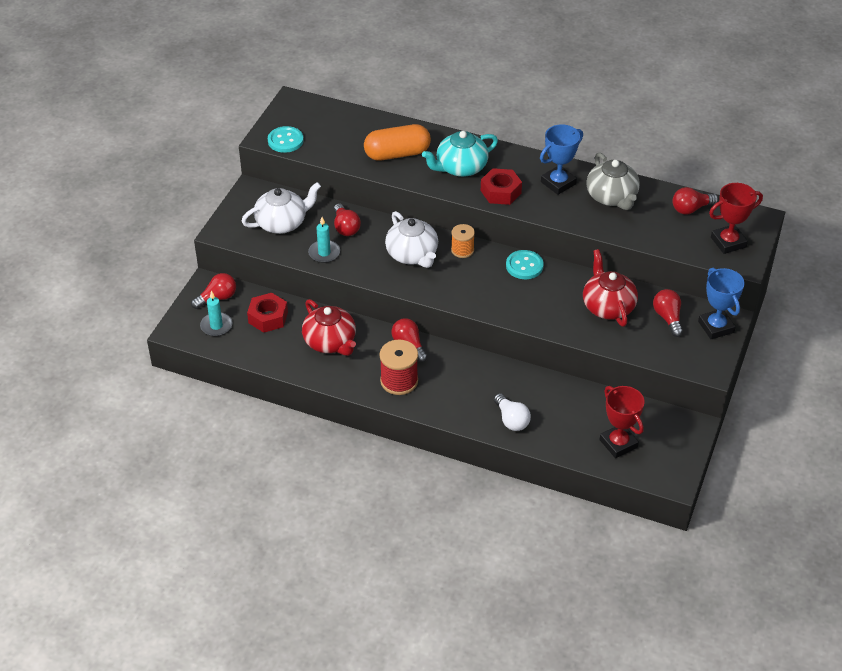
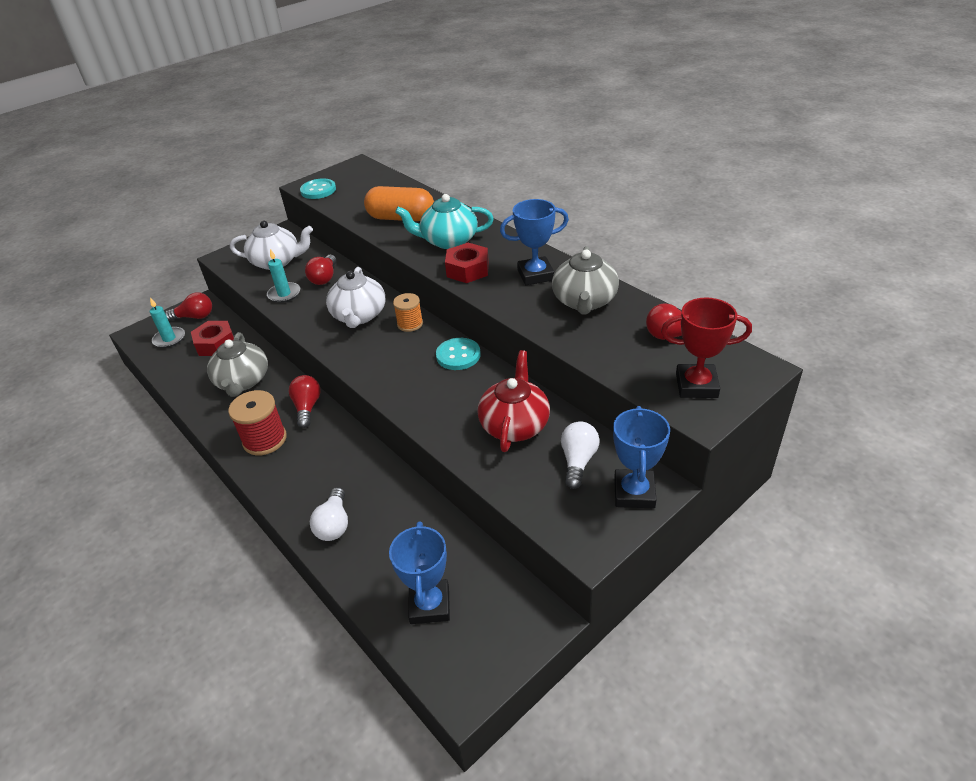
camera: 30 degrees right, 5 degrees down
(330, 342) = (243, 381): red teapot -> grey teapot
(618, 443) = (429, 605): red trophy -> blue trophy
(668, 318) = (578, 461): red light bulb -> white light bulb

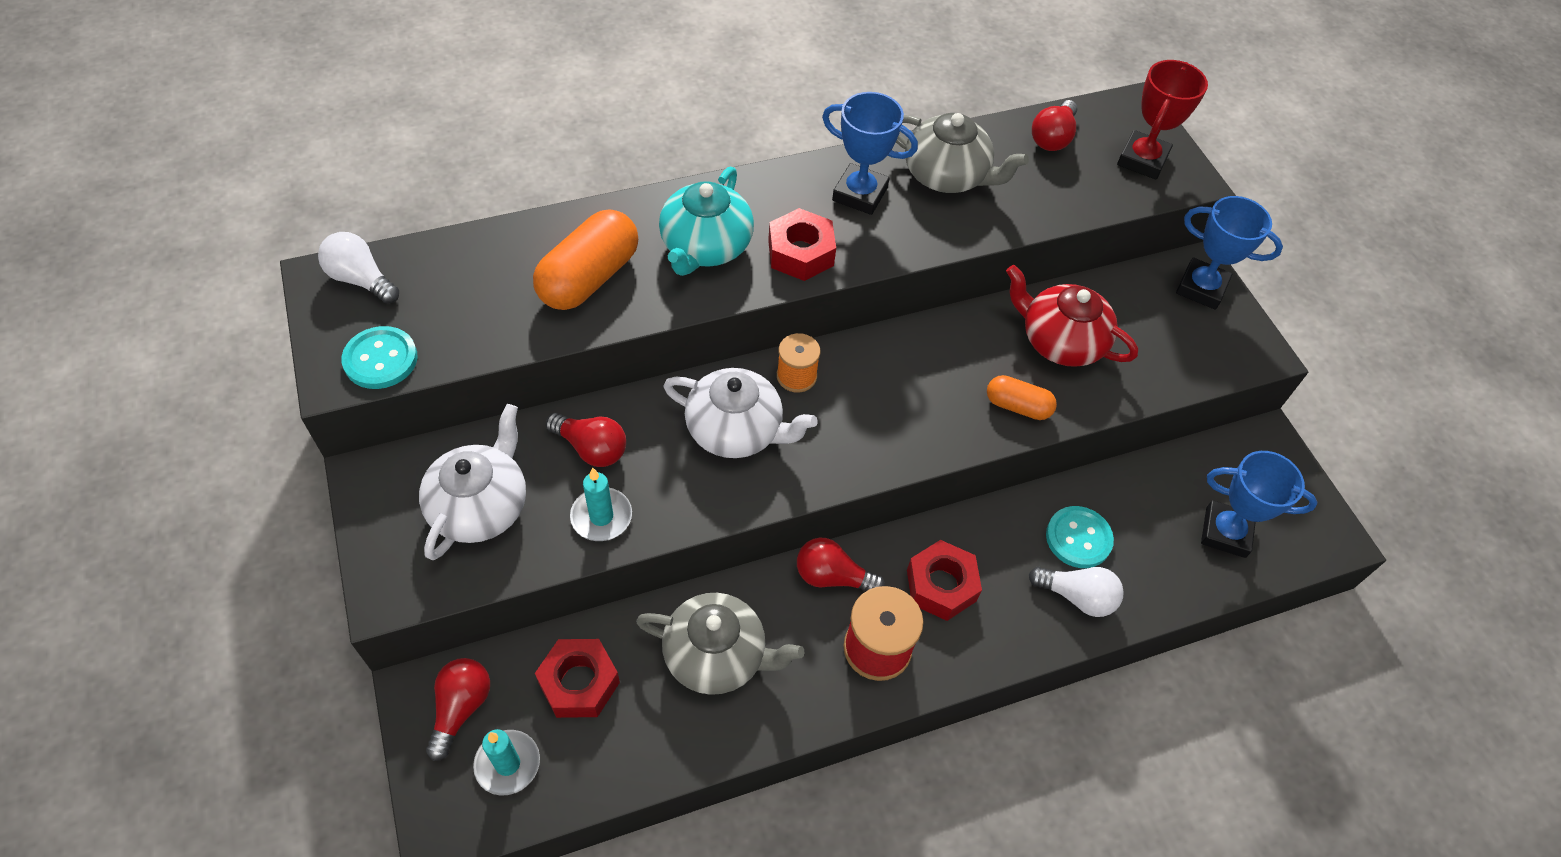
camera: 75 degrees left, 15 degrees up
(318, 454) = (941, 585): none -> red nut
(441, 418) = (1017, 406): none -> orange capsule
(458, 355) = (900, 348): turquoise button -> turquoise button (1078, 538)
(535, 275) = (860, 194): blue trophy -> blue trophy turned 75 degrees counterclockwise
(578, 461) = (1140, 311): white light bulb -> white light bulb (361, 279)

